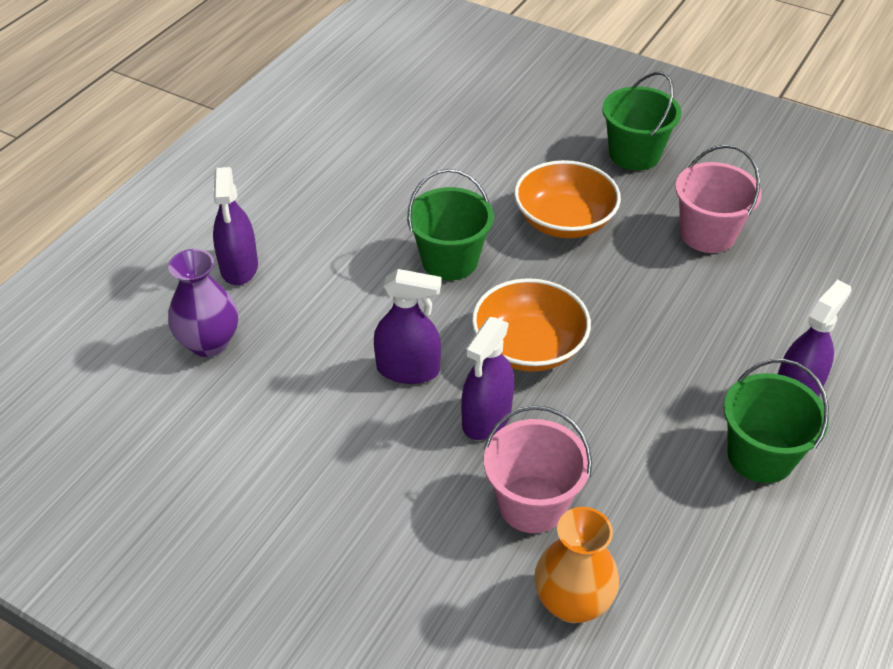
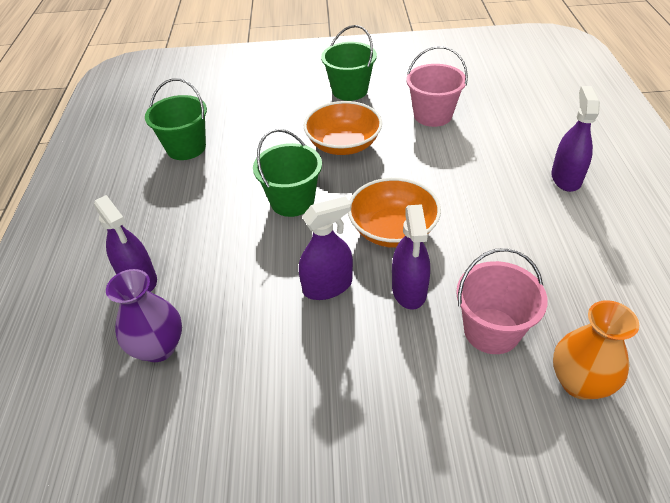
camera: 30 degrees left, 0 degrees up
(760, 456) = (585, 223): green bucket -> green bucket (186, 148)

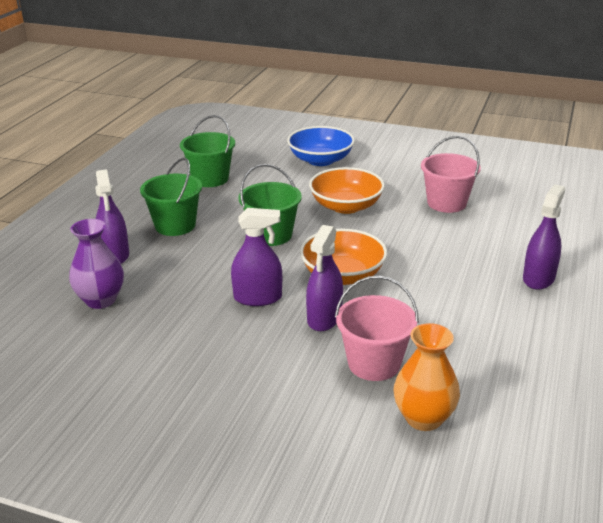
camera: 20 degrees right, 15 degrees down
(285, 95) = (320, 160): none -> blue bowl
(350, 90) = (382, 168): green bucket -> green bucket (175, 225)

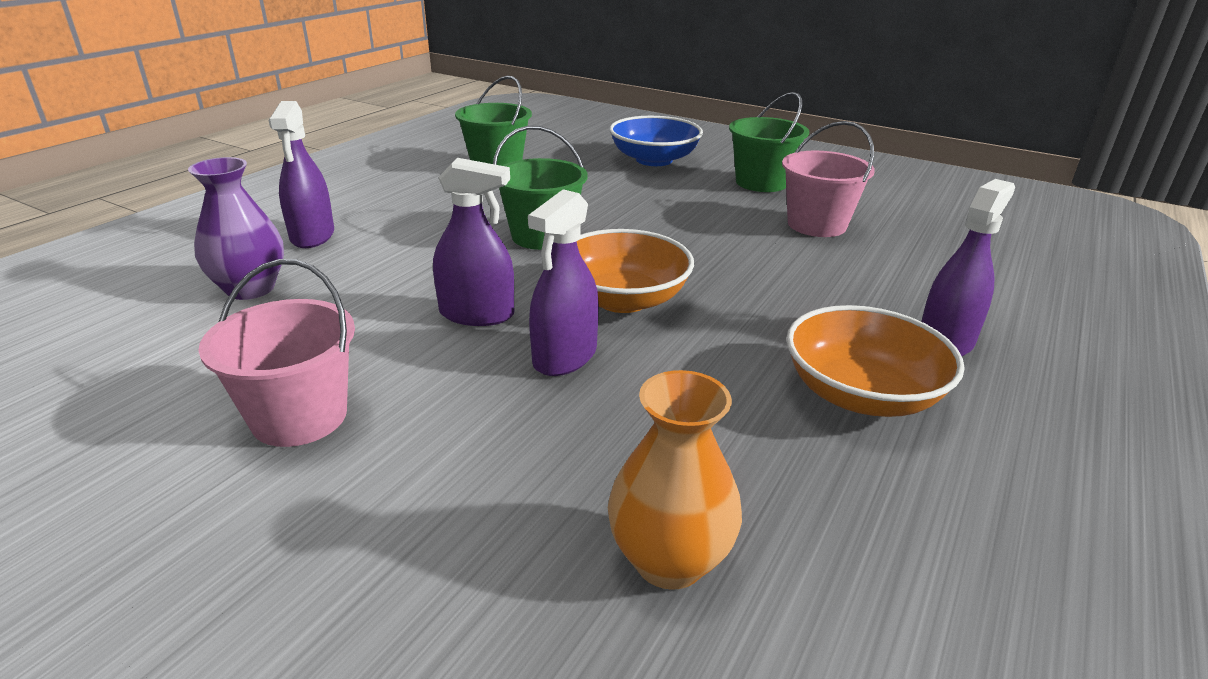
camera: 10 degrees right, 0 degrees up
(175, 225) = (417, 211): green bucket -> green bucket (761, 182)
(346, 206) = (666, 213): orange bowl -> orange bowl (861, 394)
(374, 363) = (616, 441): pink bucket -> pink bucket (299, 417)

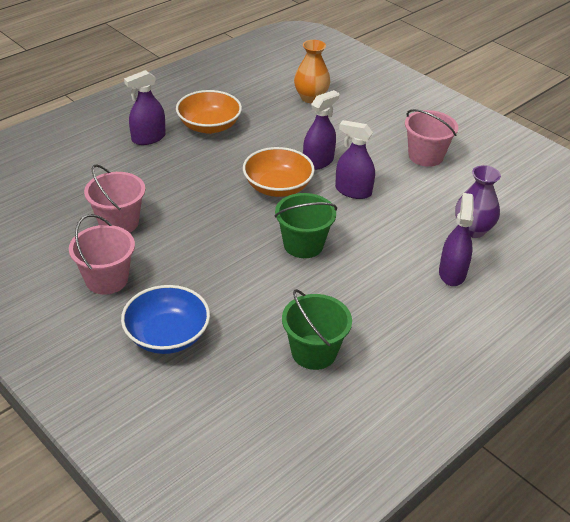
camera: 165 degrees left, 10 degrees up
(761, 182) = (107, 279): green bucket -> pink bucket

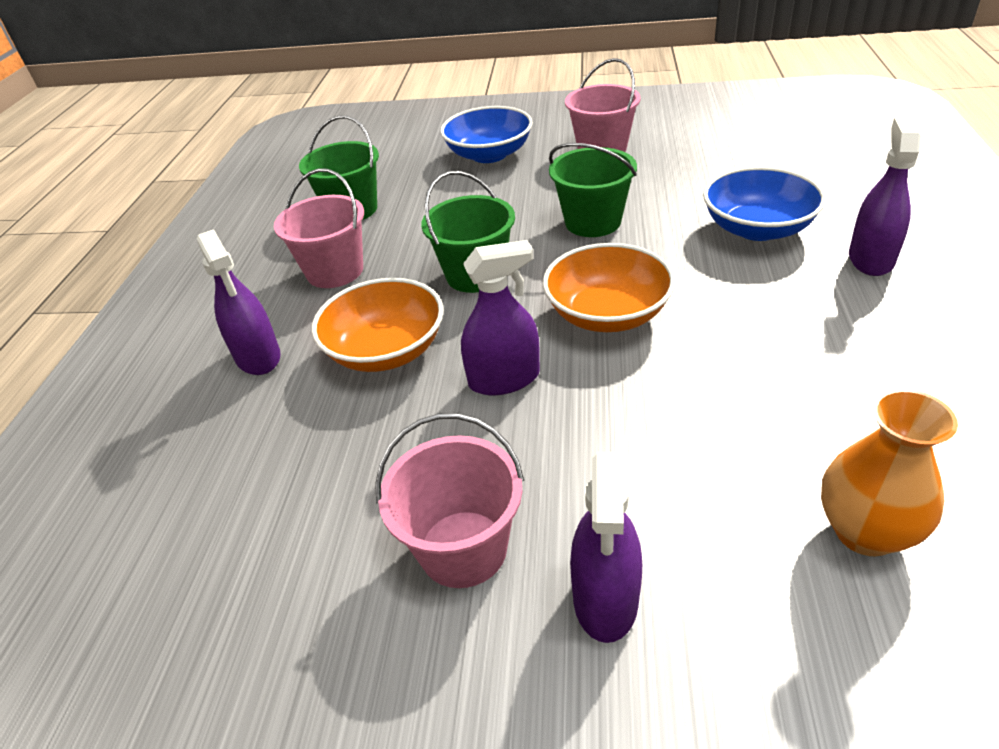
camera: 145 degrees right, 0 degrees up
(119, 222) = (685, 179): pink bucket -> pink bucket (335, 271)
(152, 176) = (757, 228): none -> blue bowl
(206, 232) = (593, 222): none -> green bucket
(209, 126) = (857, 329): orange bowl -> orange bowl (386, 350)
(318, 162) = (619, 390): purple spray bottle -> purple spray bottle (605, 598)
(472, 230) = (264, 440): purple vase -> none

